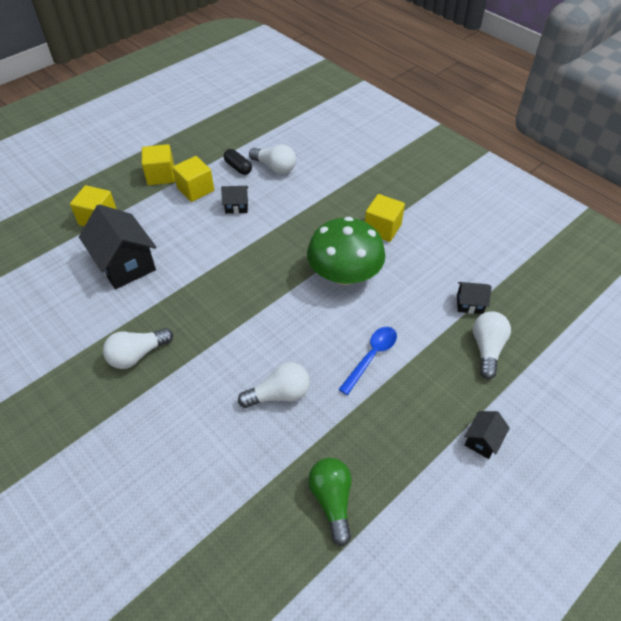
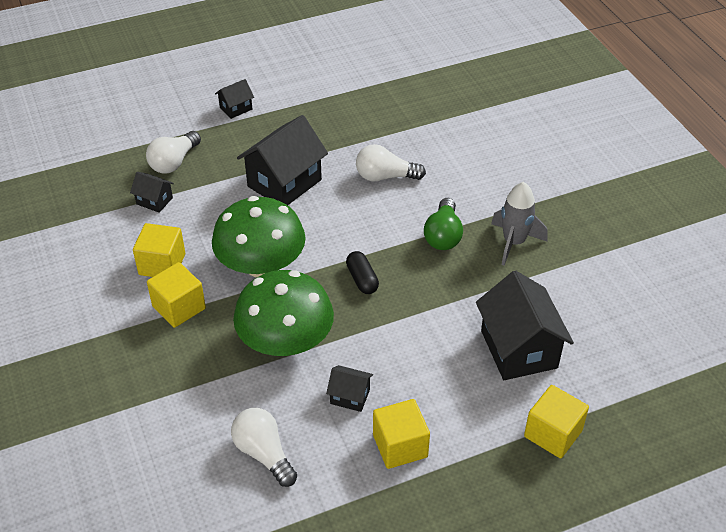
camera: 160 degrees left, 5 degrees down
(137, 355) = (514, 242): white light bulb -> grey rocket
(161, 175) = (448, 492): yellow cube -> yellow cube (162, 264)
(238, 167) = (320, 471): black capsule -> black capsule (362, 279)
(295, 227) = (285, 341): none -> green mushroom
(332, 501) = (374, 105): green light bulb -> green light bulb (443, 235)
(371, 357) = (284, 183): blue spoon -> black house

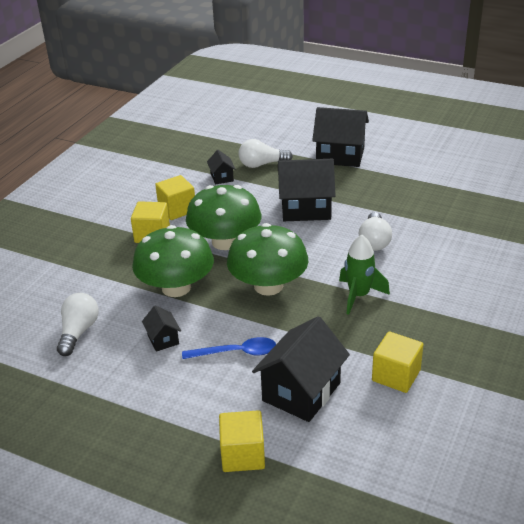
camera: 50 degrees right, 10 degrees down
(236, 108) = (340, 155): black house -> black house, size x2.07
(362, 279) = (268, 286): black capsule -> green mushroom
(385, 177) = (374, 241): white light bulb -> white light bulb turned 135 degrees counterclockwise
(400, 446) = (147, 385): yellow cube -> yellow cube (396, 375)
(426, 358) = (236, 353): none -> blue spoon
(443, 235) = (359, 296): green light bulb -> green rocket
(514, 242) = (401, 331): grey rocket -> none

